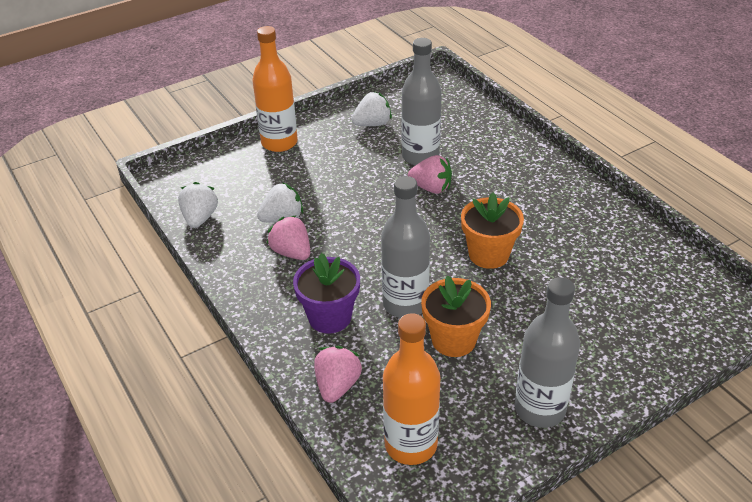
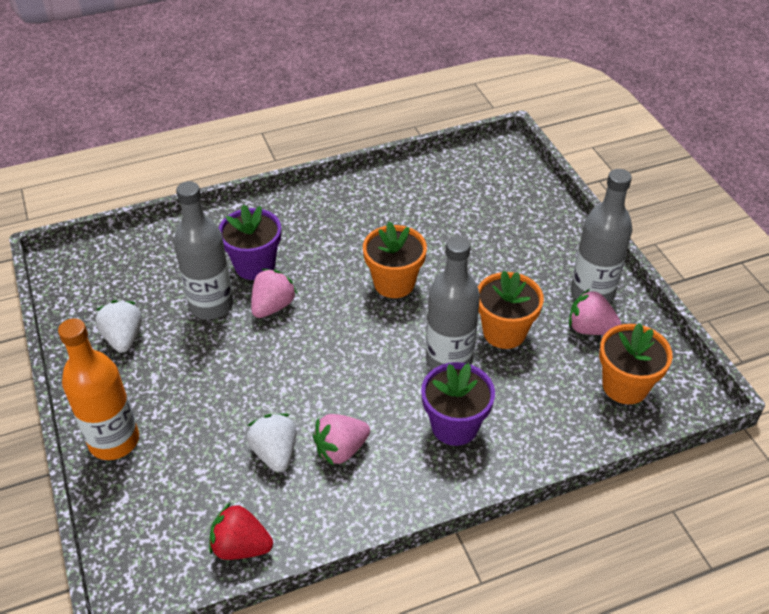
camera: 80 degrees left, 5 degrees up
(200, 218) = (241, 546): white strawberry -> red strawberry
(337, 385) = (550, 431): pink strawberry -> pink strawberry (590, 328)
(410, 444) = (625, 386): orange bottle -> orange flower pot
(474, 169) = (255, 265): none -> purple flower pot

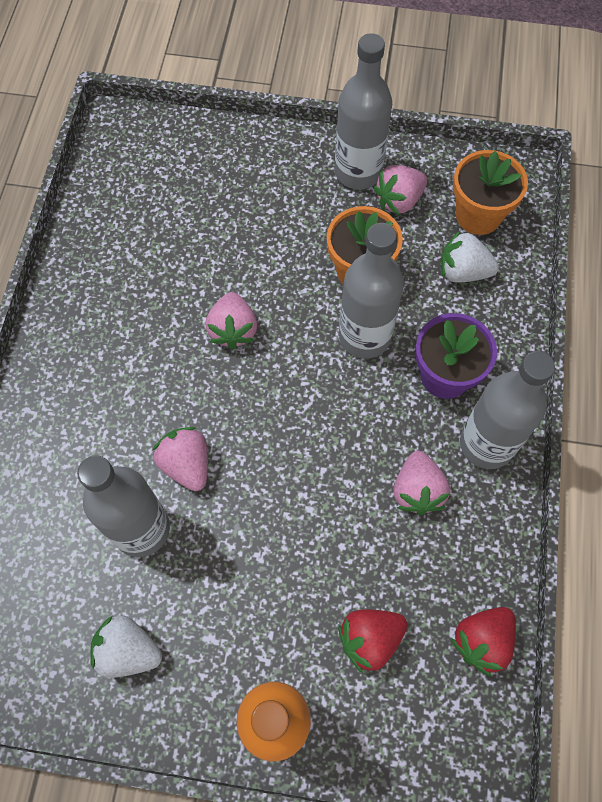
camera: 60 degrees left, 20 degrees up
(202, 470) = (370, 639): none -> red strawberry
(255, 265) = (111, 454): purple flower pot -> none
(275, 453) = (387, 555): white strawberry -> white strawberry (463, 272)
(394, 283) = (233, 330): orange flower pot -> pink strawberry
(414, 480) = (486, 444): none -> grey bottle

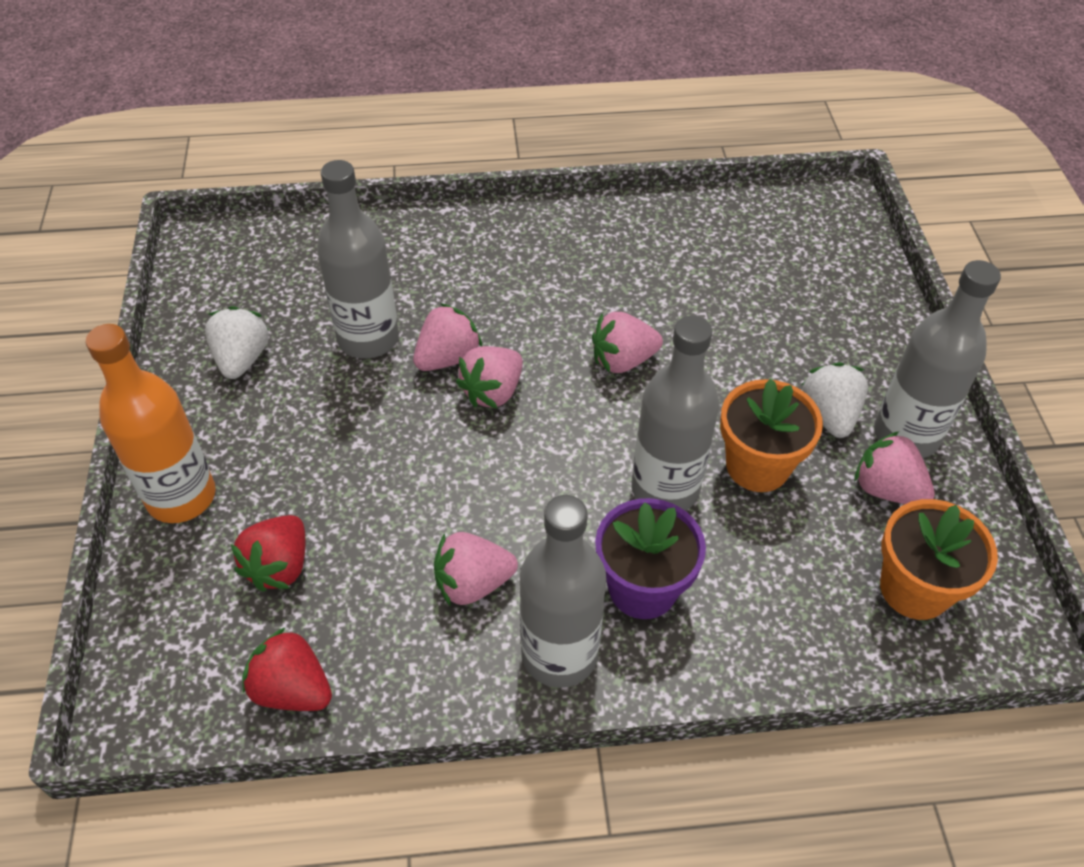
camera: 75 degrees right, 15 degrees down
(236, 436) = (493, 392): none -> pink strawberry
(370, 639) = (279, 566): red strawberry -> red strawberry turned 120 degrees counterclockwise
(463, 272) = (811, 584): white strawberry -> white strawberry (829, 415)

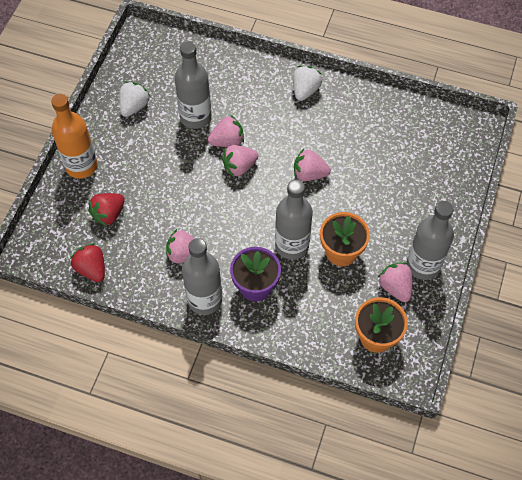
camera: 25 degrees right, 10 degrees up
(829, 415) = (392, 240): white strawberry -> white strawberry (305, 90)

